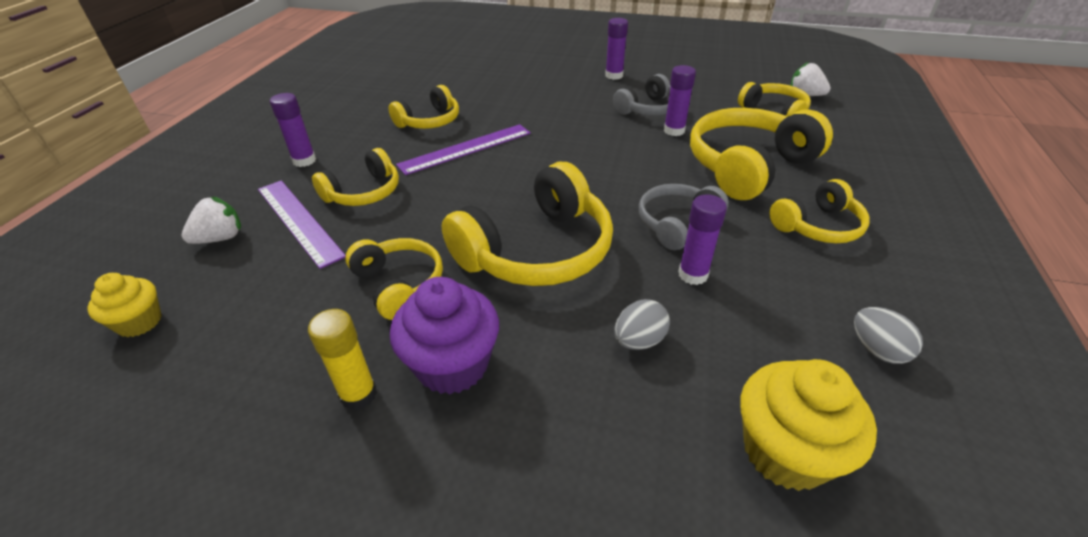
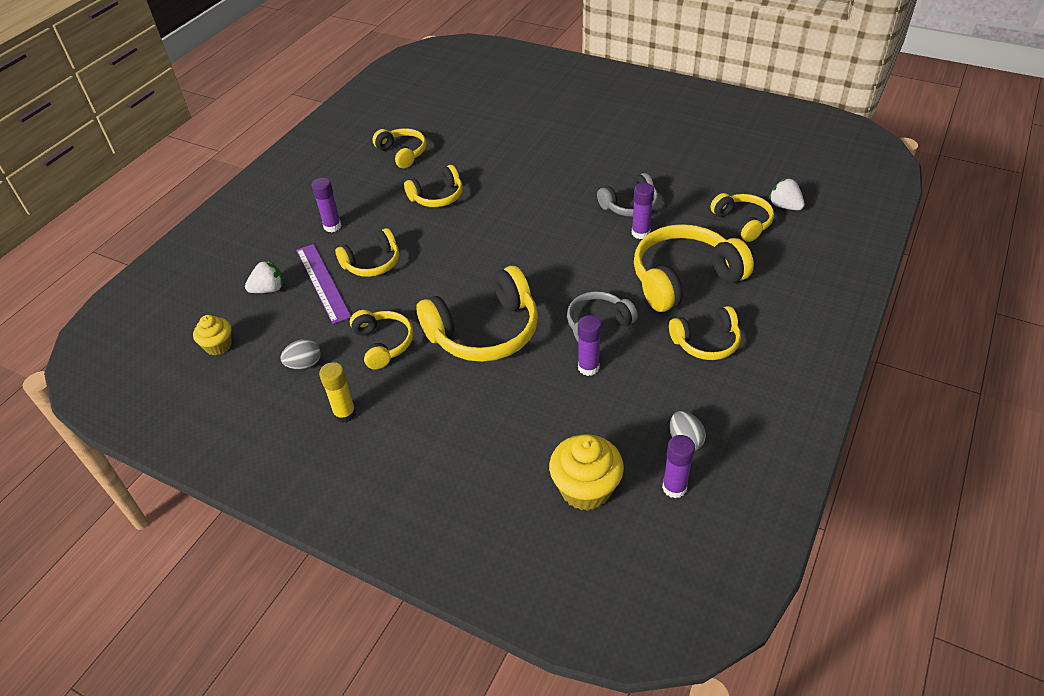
camera: 15 degrees right, 5 degrees up
(378, 89) = (402, 153): none -> yellow headphones
(452, 365) = (404, 405): purple cupcake -> none
(466, 149) = (459, 230): purple ruler -> none
(614, 76) = (616, 160): purple glue stick -> purple glue stick (674, 487)
(639, 340) = (528, 408): grey egg -> grey egg (304, 364)

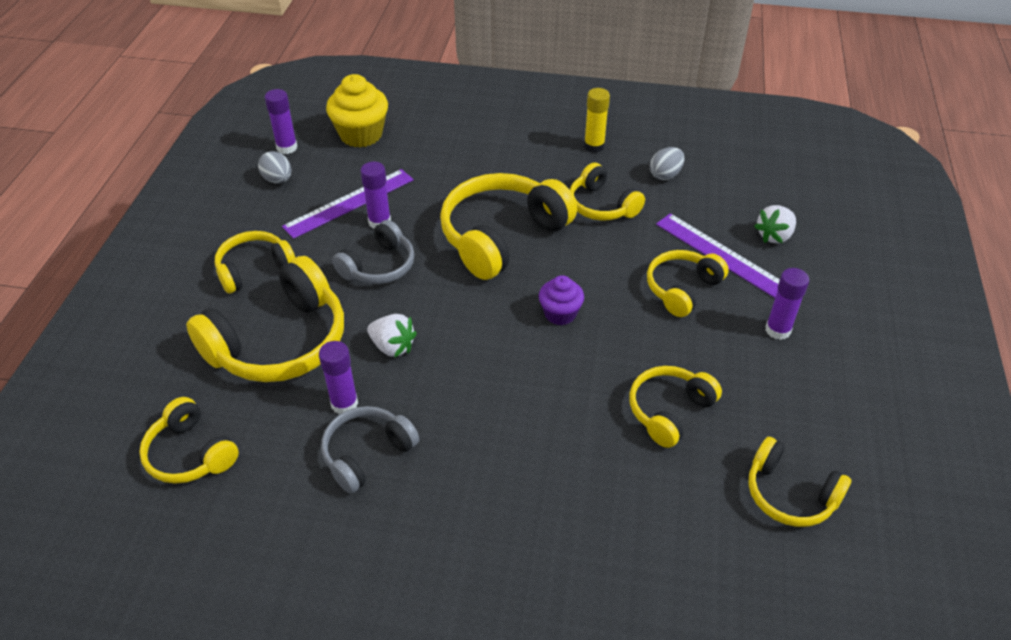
camera: 160 degrees right, 0 degrees up
(218, 346) = (765, 175): yellow cupcake -> none
(471, 262) = (560, 314): none -> purple cupcake
(613, 395) = (349, 203): none -> purple ruler
(784, 206) = (116, 503): white strawberry -> white strawberry (392, 347)

